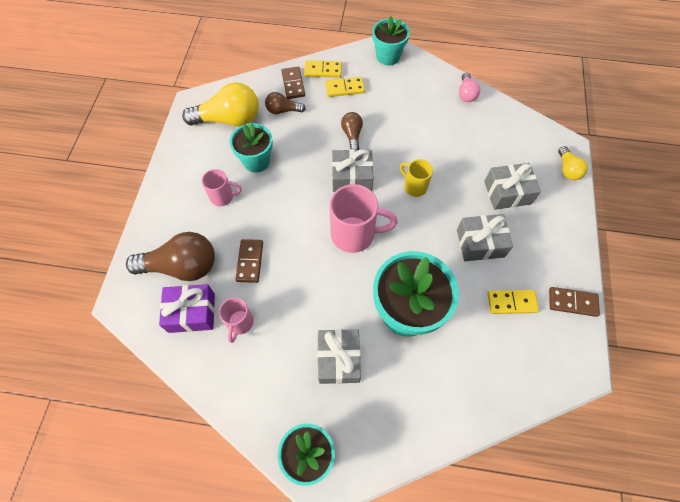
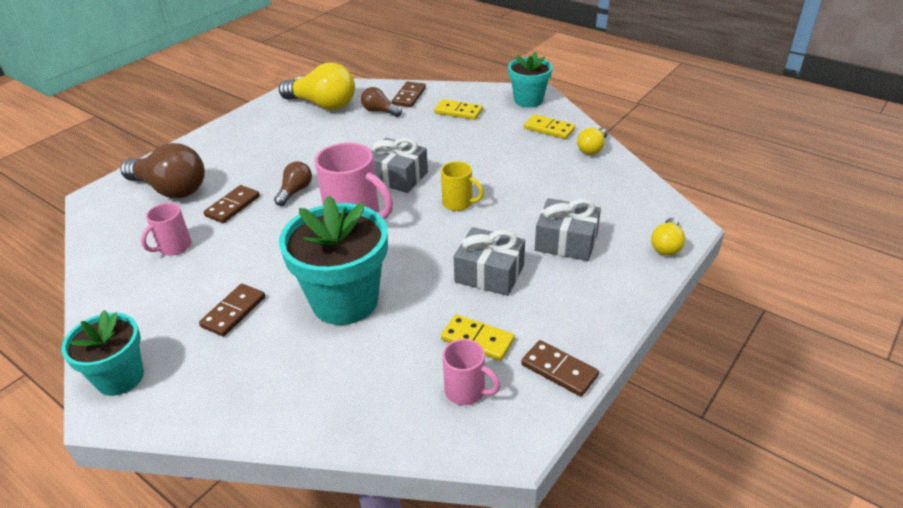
camera: 30 degrees right, 25 degrees down
(192, 313) = (142, 224): purple gift -> none
(223, 197) = (259, 154): pink mug -> pink mug (466, 391)
(256, 161) = (316, 139): turquoise flower pot -> none
(323, 70) = (449, 94): yellow domino -> yellow domino (549, 129)
(339, 359) = (234, 312): grey gift -> brown domino
(352, 135) = (431, 146): brown light bulb -> brown light bulb (295, 191)
(414, 186) = (458, 203): yellow mug -> yellow mug turned 135 degrees clockwise
(466, 94) = (592, 148): pink light bulb -> yellow light bulb

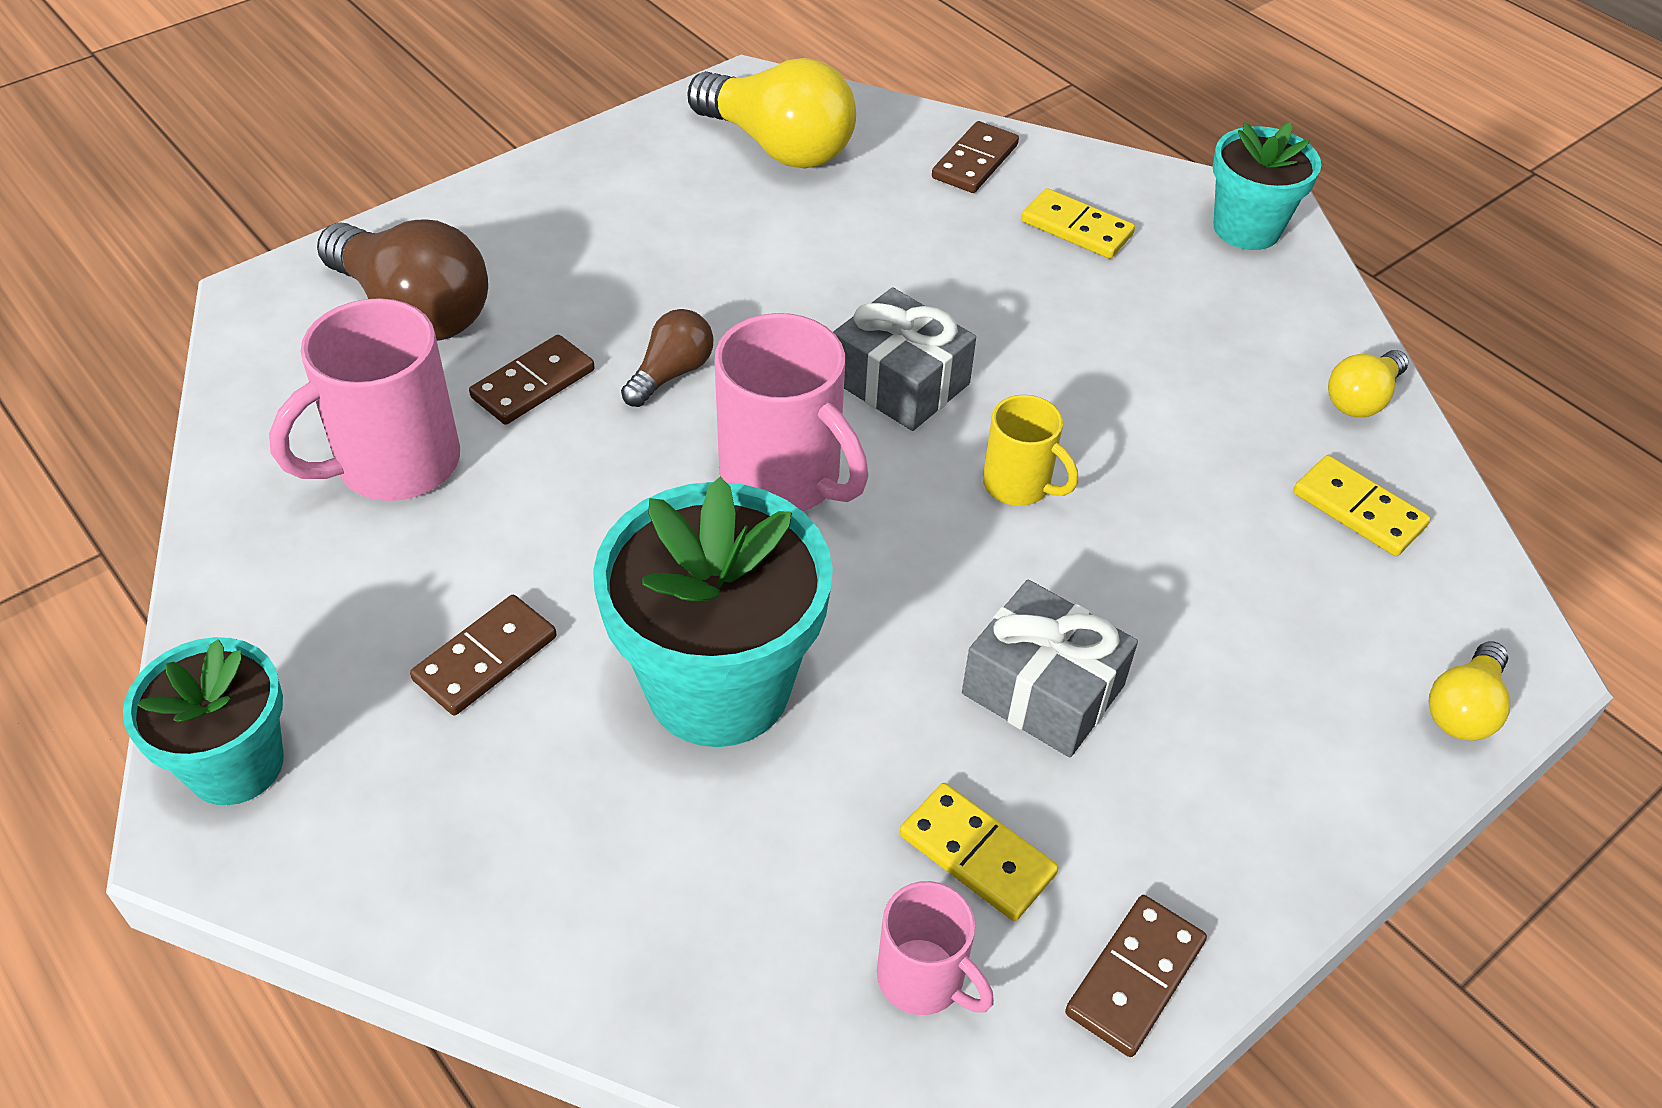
camera: 10 degrees right, 10 degrees up
(174, 247) = (394, 464): pink mug -> pink mug, size x1.77
(380, 111) = (900, 191): brown light bulb -> none
(549, 129) = (1275, 321): yellow domino -> yellow domino (1358, 509)
(559, 370) = (1134, 977): brown domino -> brown domino turned 75 degrees clockwise
(566, 242) = (1235, 644): grey gift -> none

